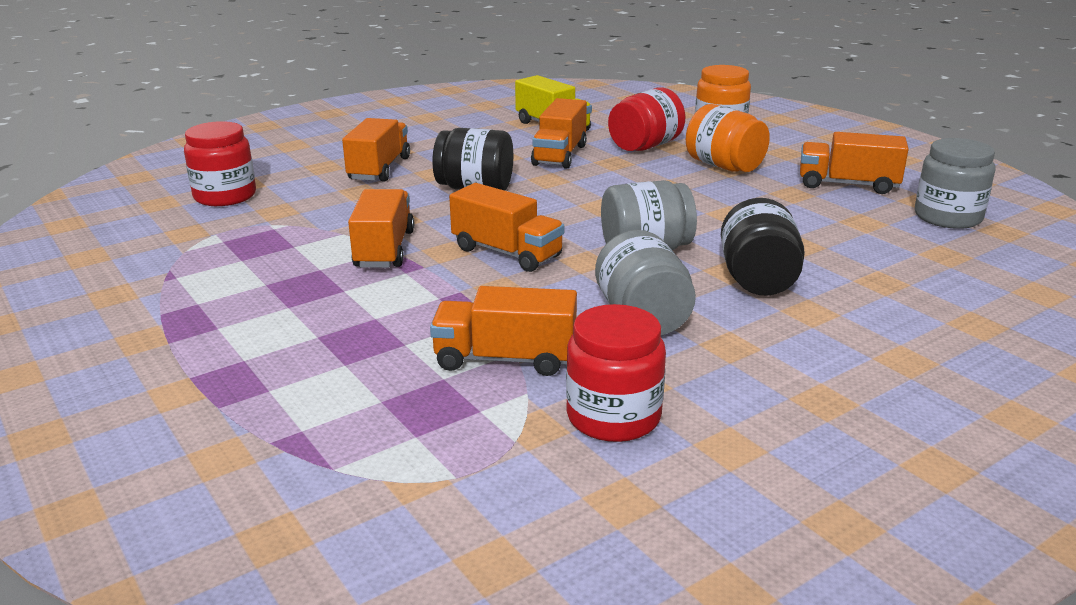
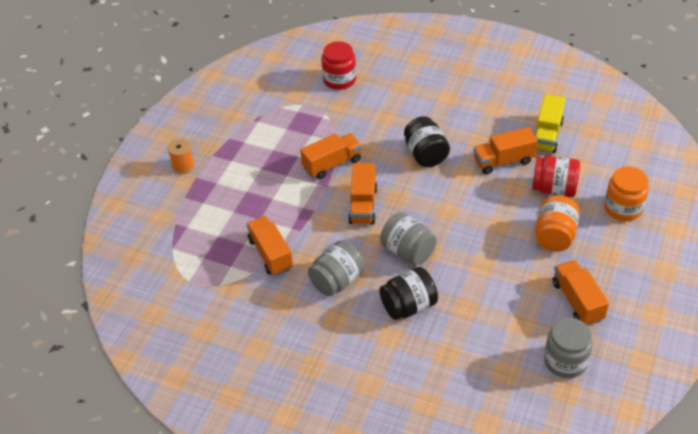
camera: 60 degrees right, 20 degrees up
(134, 382) = (183, 166): none -> orange spool
(379, 169) = (417, 107): orange truck -> none
(613, 417) = (253, 305): red jar -> none

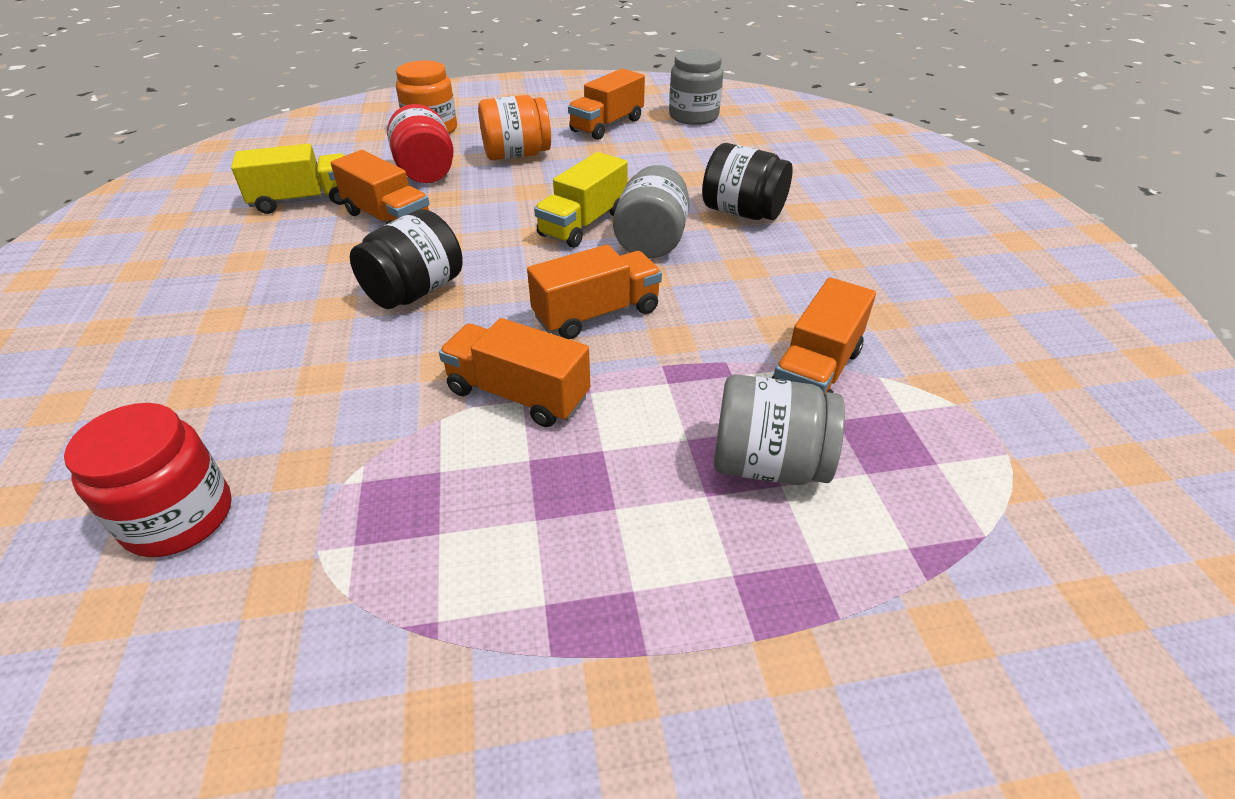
camera: 125 degrees left, 5 degrees down
(183, 166) = (745, 710): orange spool -> none
(337, 280) = (776, 280): grey jar -> grey jar (768, 464)
(445, 232) = (583, 224): none -> yellow truck

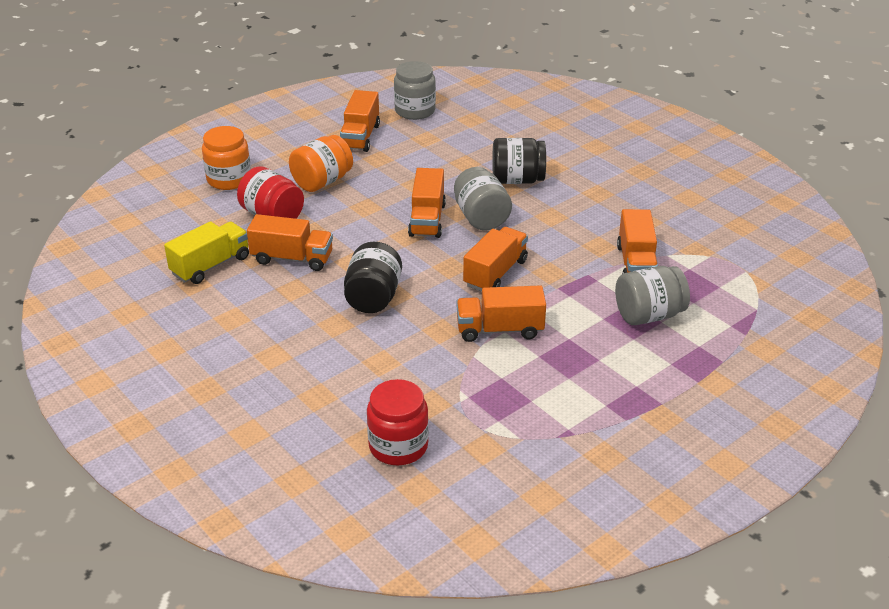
camera: 30 degrees left, 5 degrees down
(583, 224) = (427, 220): yellow truck -> orange truck

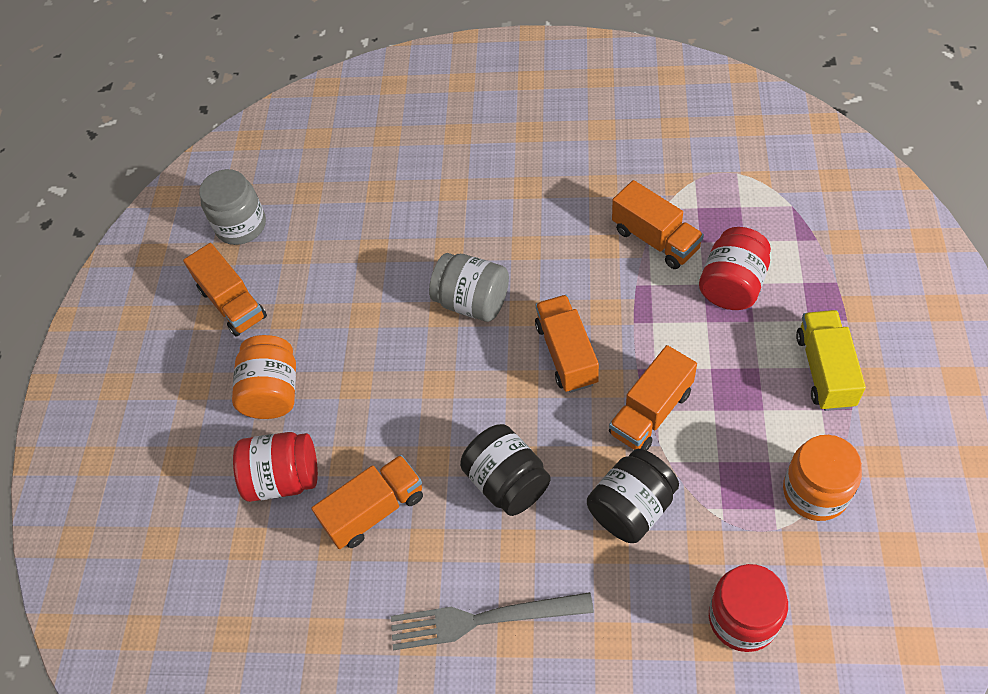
camera: 40 degrees left, 20 degrees up
(211, 265) = (310, 597): yellow truck -> yellow truck (824, 370)
(229, 179) = (174, 475): orange jar -> orange jar (815, 492)
(270, 336) = (483, 619): none -> grey fork
(427, 220) = (431, 348): orange truck -> none
(517, 180) = (444, 230): black jar -> black jar (631, 508)
(648, 315) = (732, 285): grey jar -> red jar

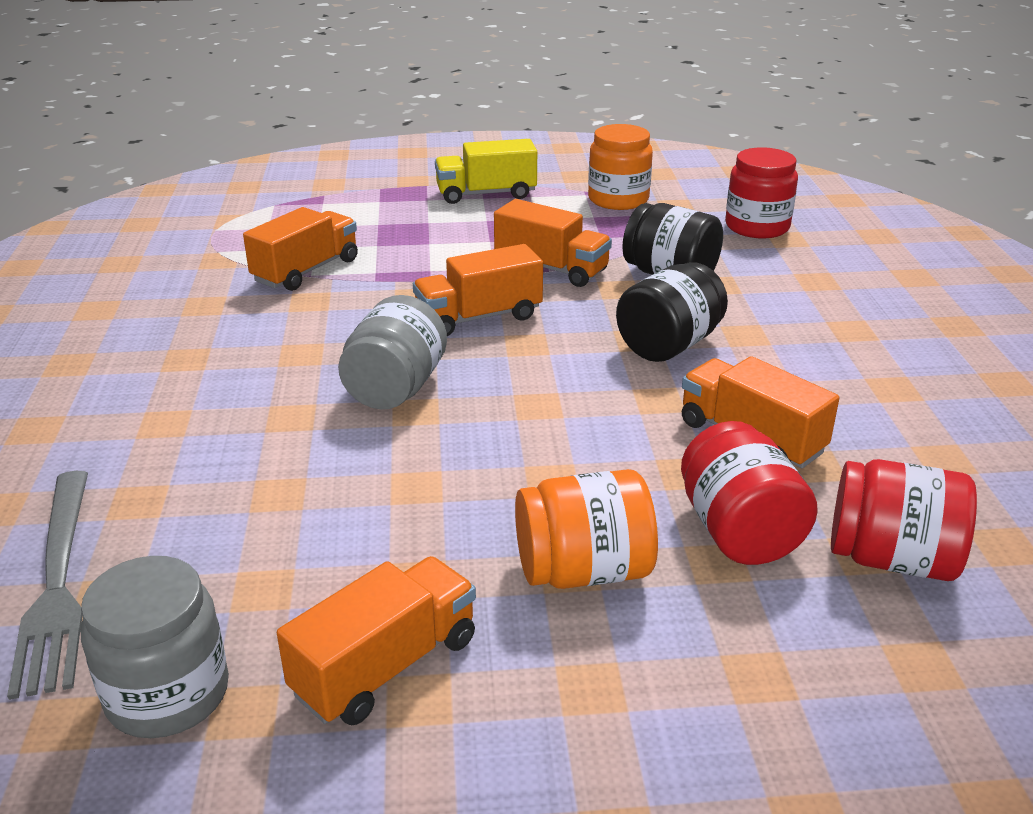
camera: 105 degrees left, 25 degrees down
(483, 619) = (845, 349): grey fork -> grey fork (57, 583)
(732, 285) = (380, 231): red jar -> red jar (891, 559)

